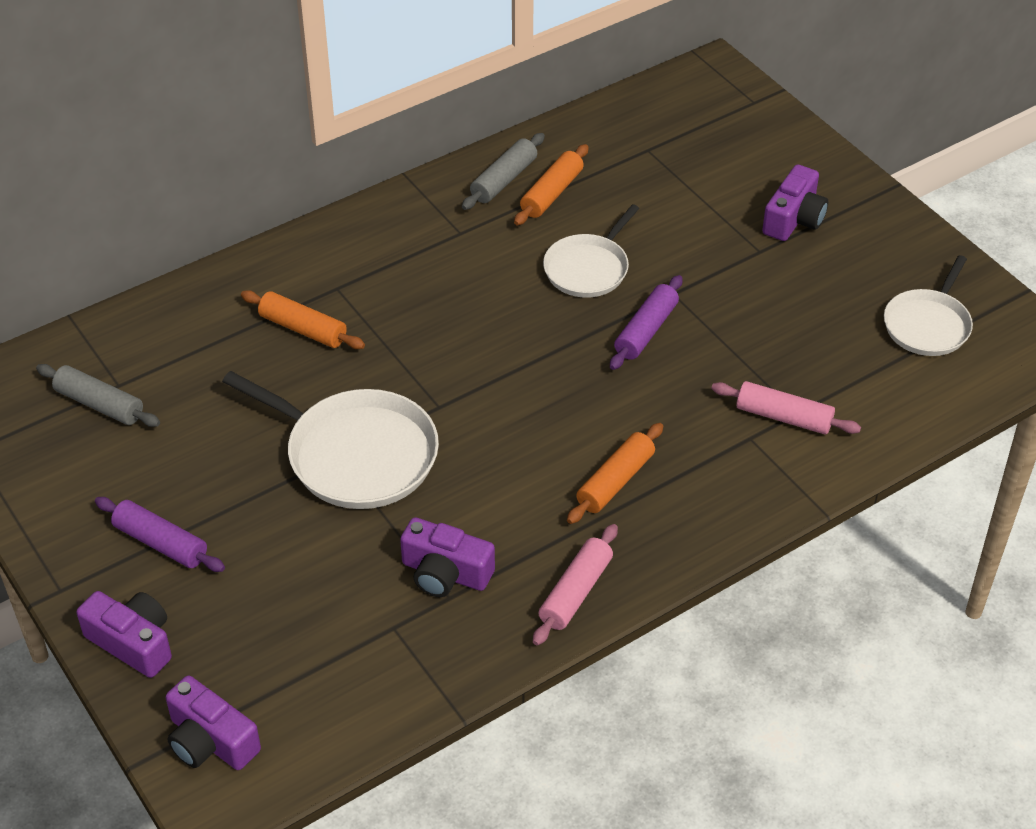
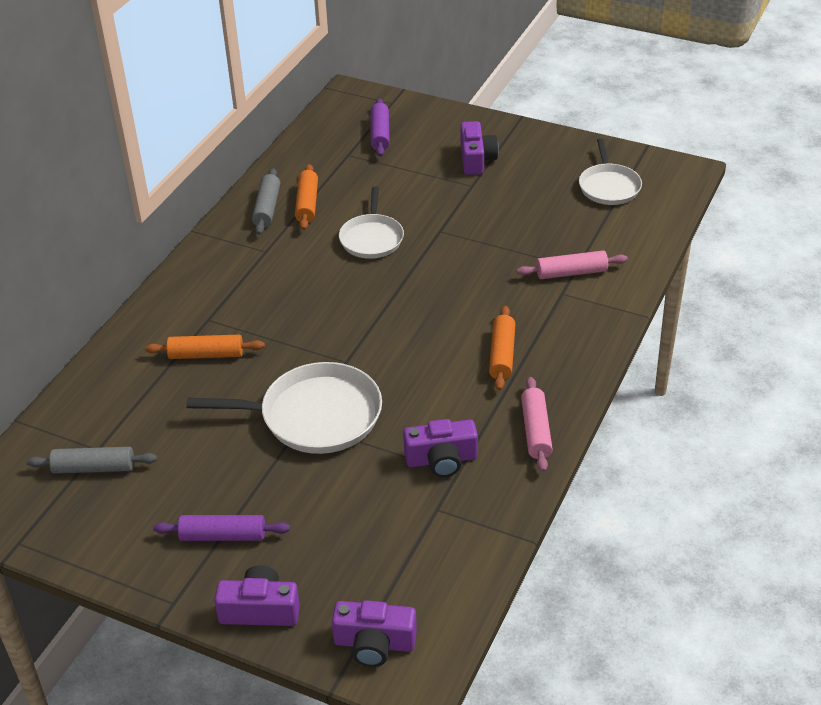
camera: 30 degrees left, 5 degrees down
(646, 331) = (442, 259): purple rolling pin -> purple rolling pin (380, 134)

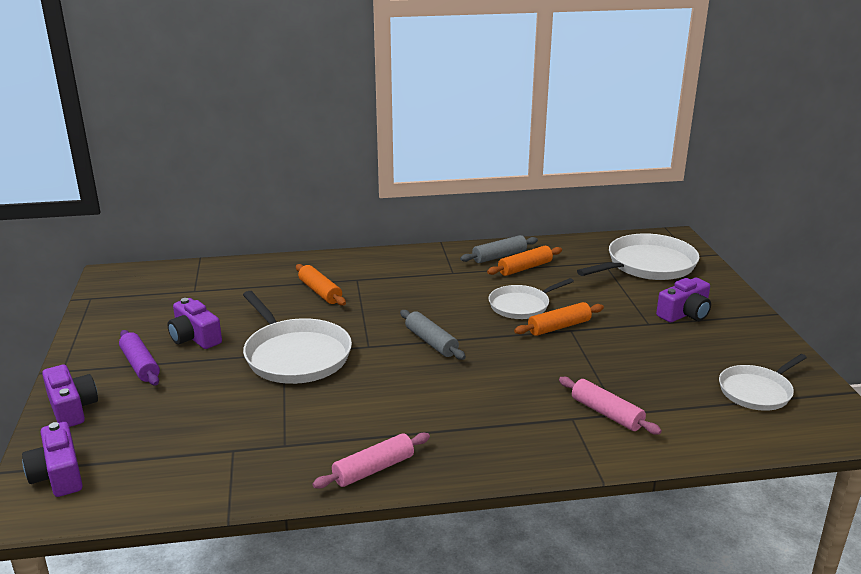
camera: 55 degrees right, 15 degrees down
(94, 468) = (175, 296): grey rolling pin -> grey rolling pin (431, 342)
(380, 134) = (647, 265): purple rolling pin -> white pan
(441, 459) = (294, 431): purple camera -> purple camera (195, 337)
(502, 355) = (453, 415): orange rolling pin -> orange rolling pin (559, 327)

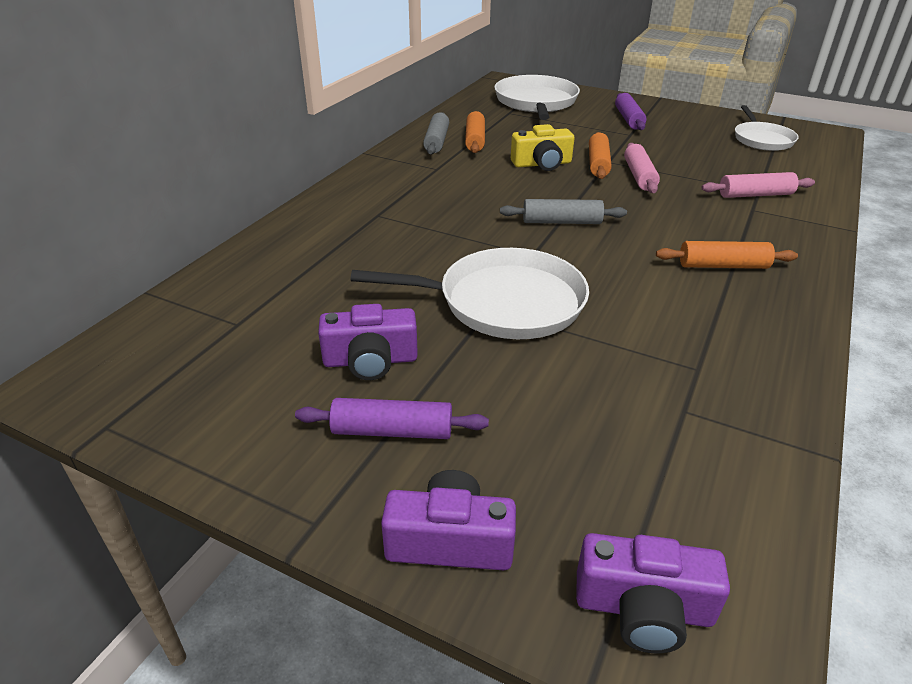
camera: 55 degrees left, 10 degrees up
(320, 292) = (374, 243): orange rolling pin -> orange rolling pin (723, 266)
(373, 469) = (780, 328): pink rolling pin -> pink rolling pin (639, 176)
(521, 305) = (542, 164): white pan -> yellow camera
(684, 313) = (628, 119): purple camera -> purple rolling pin

